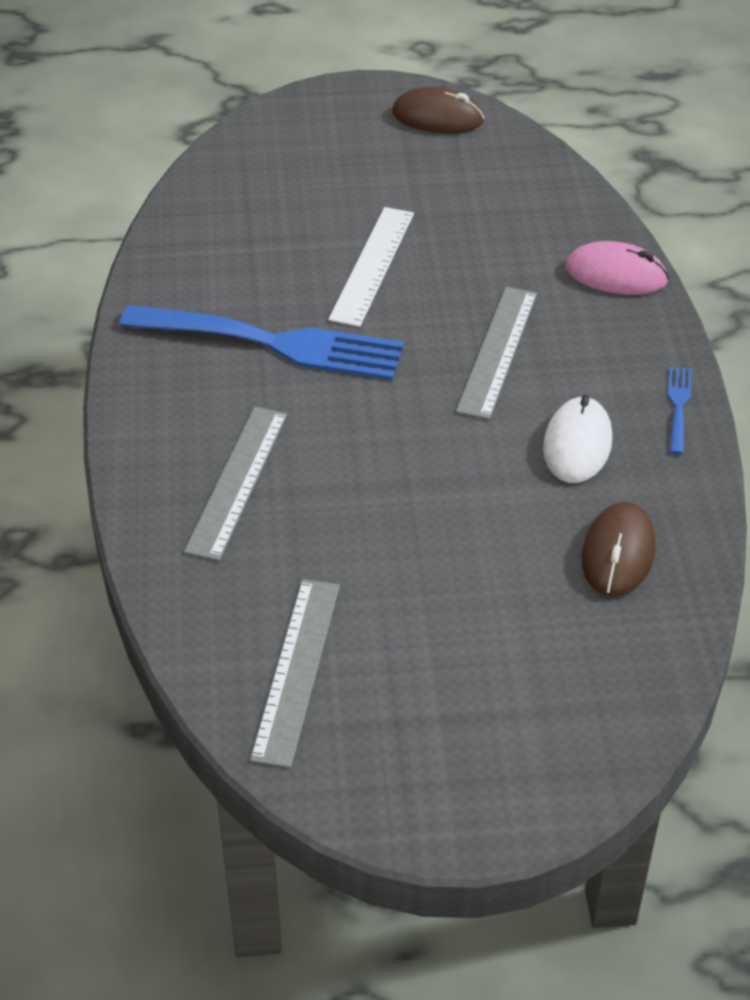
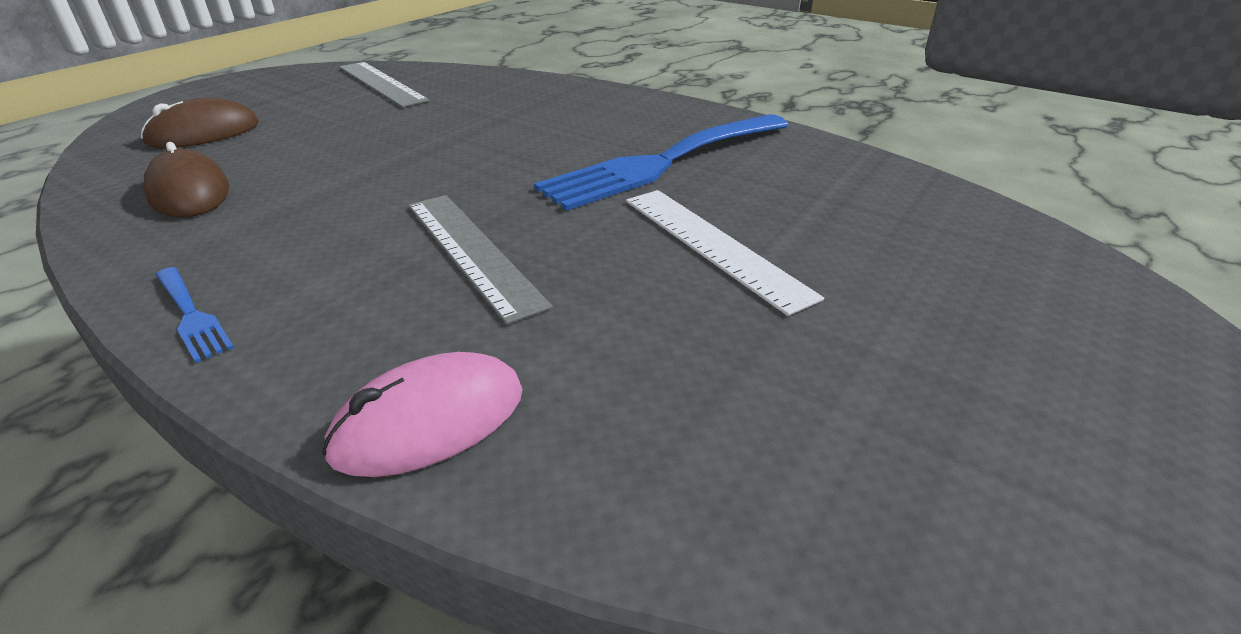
camera: 130 degrees right, 10 degrees down
(238, 481) = (541, 110): grey ruler -> none
(437, 117) = (1092, 489): brown mouse -> brown mouse (204, 133)
(577, 444) = (297, 231): white mouse -> none

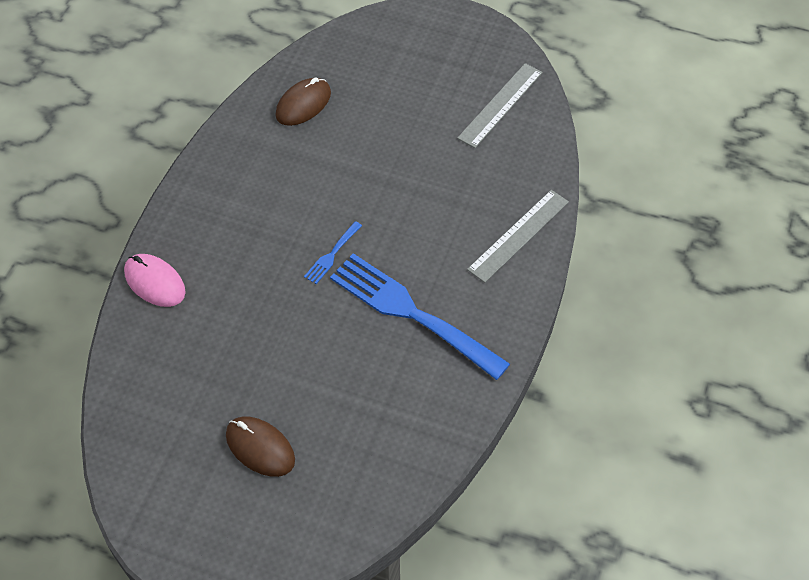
camera: 75 degrees right, 20 degrees up
(191, 315) = (200, 173): blue fork -> blue fork (332, 254)
(204, 133) = (378, 62): brown mouse -> brown mouse (260, 448)
(471, 252) = (275, 251): grey ruler -> grey ruler (518, 235)
(713, 245) = (308, 356): white ruler -> none

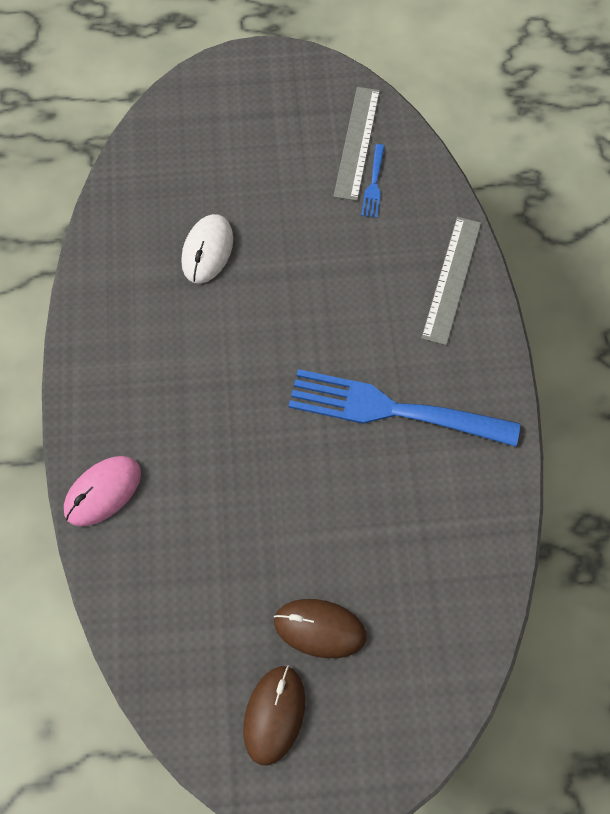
camera: 25 degrees left, 10 degrees up
(155, 282) = (103, 492): pink mouse -> pink mouse turned 60 degrees counterclockwise
(303, 104) = (152, 220): brown mouse -> brown mouse (274, 715)
(332, 254) = (275, 379): blue fork -> blue fork (374, 184)
(333, 141) = (207, 250): none -> white mouse

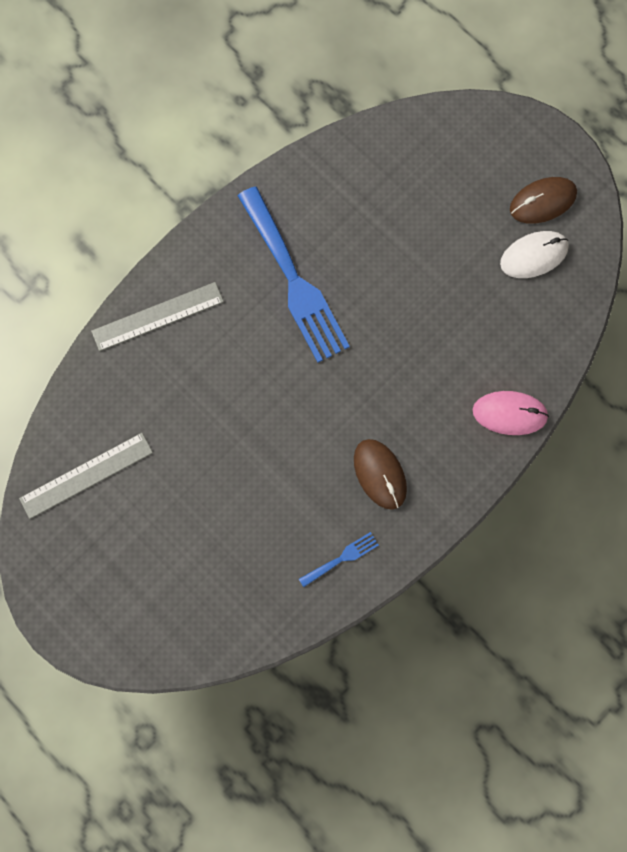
camera: 130 degrees left, 10 degrees up
(207, 250) = (276, 505): white mouse -> white mouse (533, 255)
(320, 629) = (473, 215): brown mouse -> brown mouse (380, 474)
(374, 184) = (116, 432): blue fork -> blue fork (341, 558)

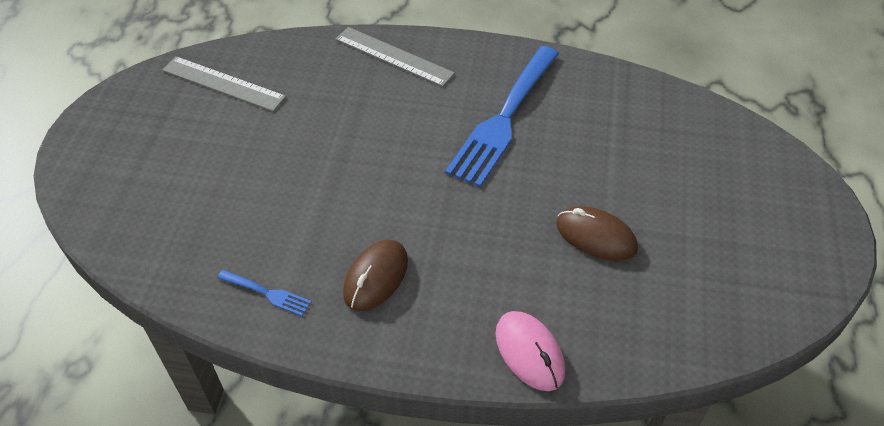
camera: 55 degrees right, 25 degrees down
(533, 255) = (708, 278): white mouse -> none
(542, 201) = (768, 254): brown mouse -> brown mouse (596, 236)

